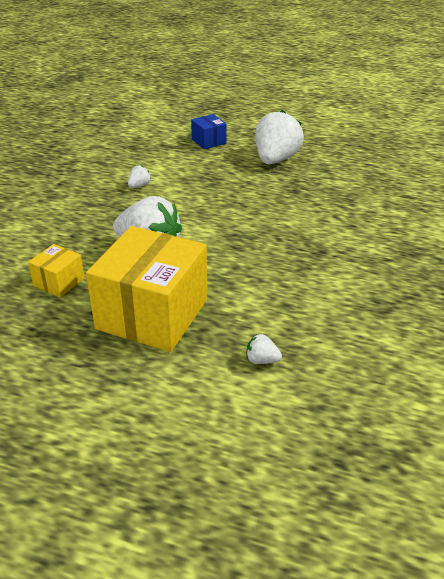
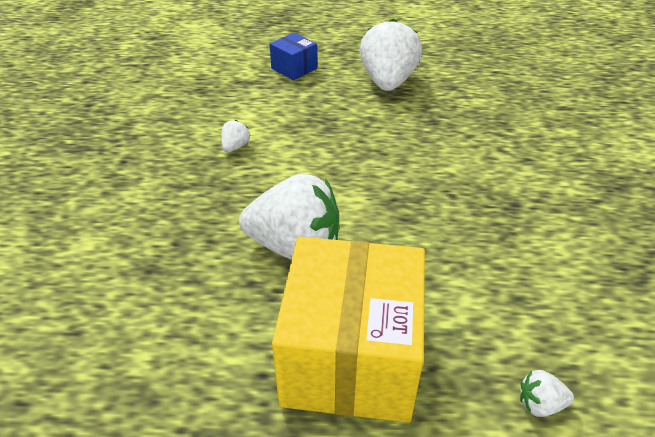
camera: 15 degrees left, 5 degrees up
(59, 282) = (189, 330): yellow box -> none

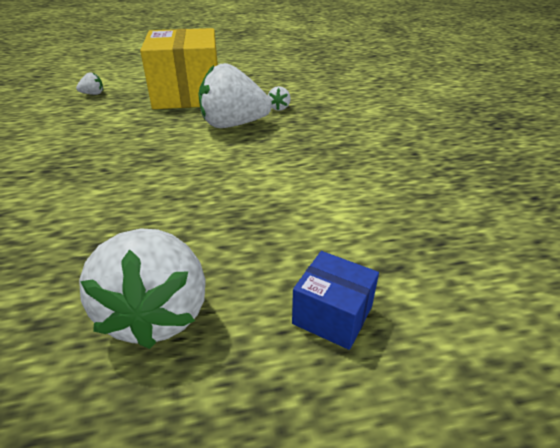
camera: 165 degrees right, 5 degrees down
(235, 147) = (326, 178): white strawberry -> white strawberry (279, 108)

